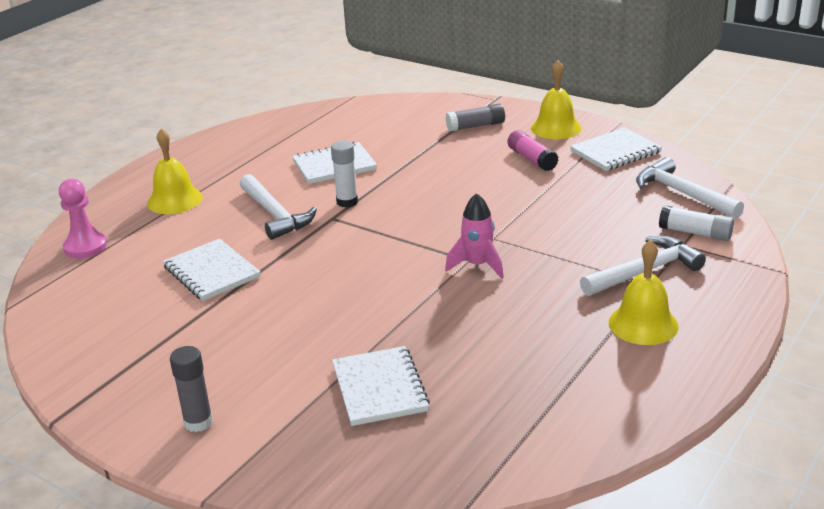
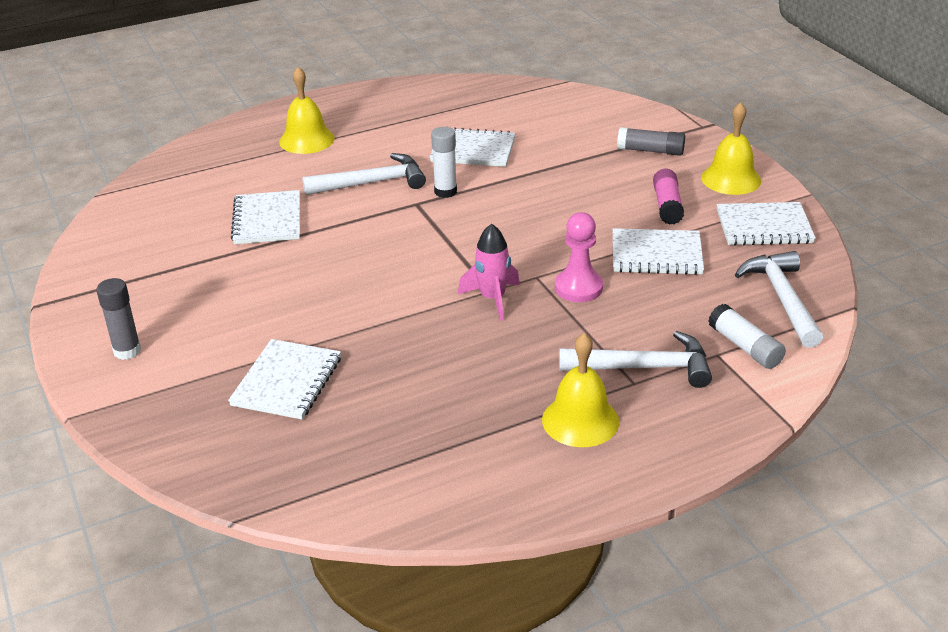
camera: 30 degrees right, 5 degrees up
(85, 247) = (198, 160): pink pawn -> pink pawn (578, 288)
(275, 215) = (372, 183): white hammer -> white hammer turned 105 degrees counterclockwise
(563, 194) = (656, 254): none -> white notebook

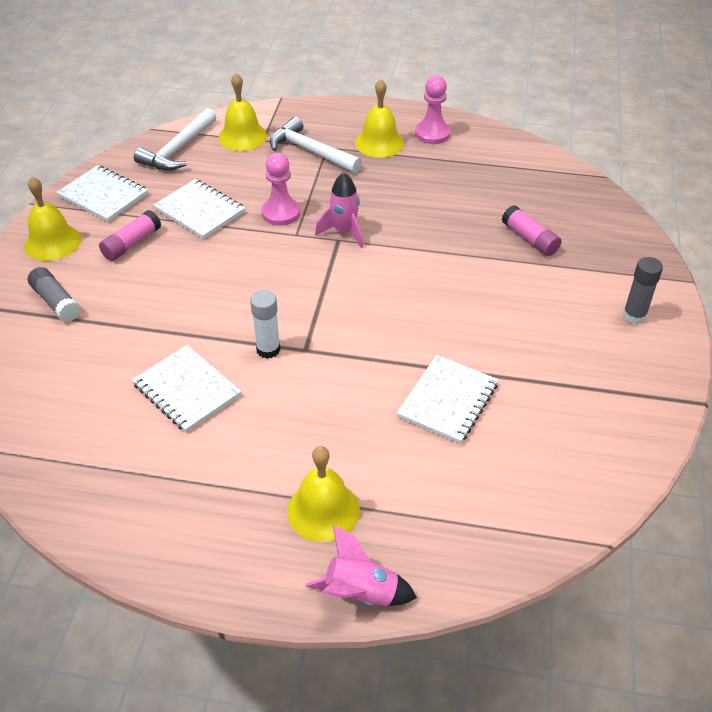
camera: 145 degrees left, 10 degrees up
(249, 122) = (361, 594): none -> pink rocket
(287, 382) = (530, 239): white notebook -> pink glue stick
(372, 183) = (318, 398): white hammer -> none
(529, 470) = (432, 134): none -> pink pawn
(745, 347) = (242, 136): white glue stick -> yellow bell

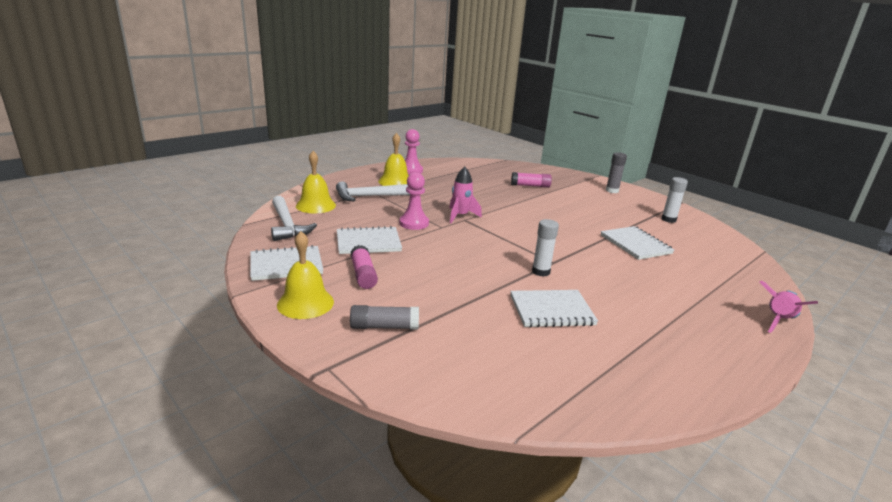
camera: 55 degrees left, 20 degrees down
(323, 510) = (702, 307): yellow bell -> none
(593, 408) = (668, 219): none -> white glue stick

